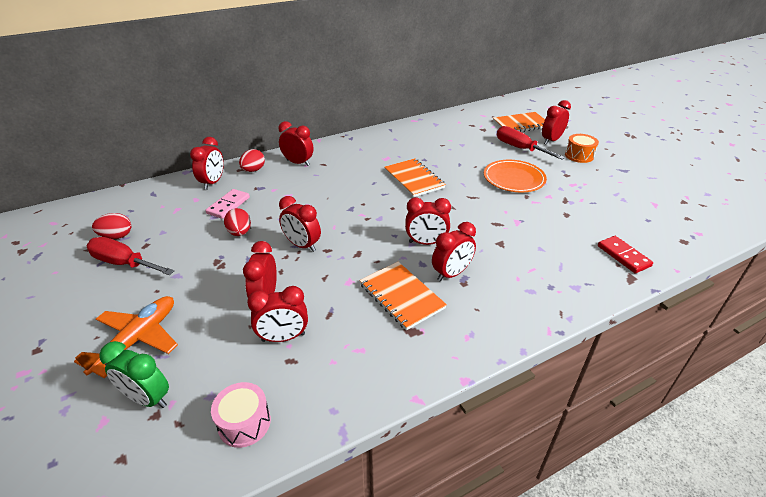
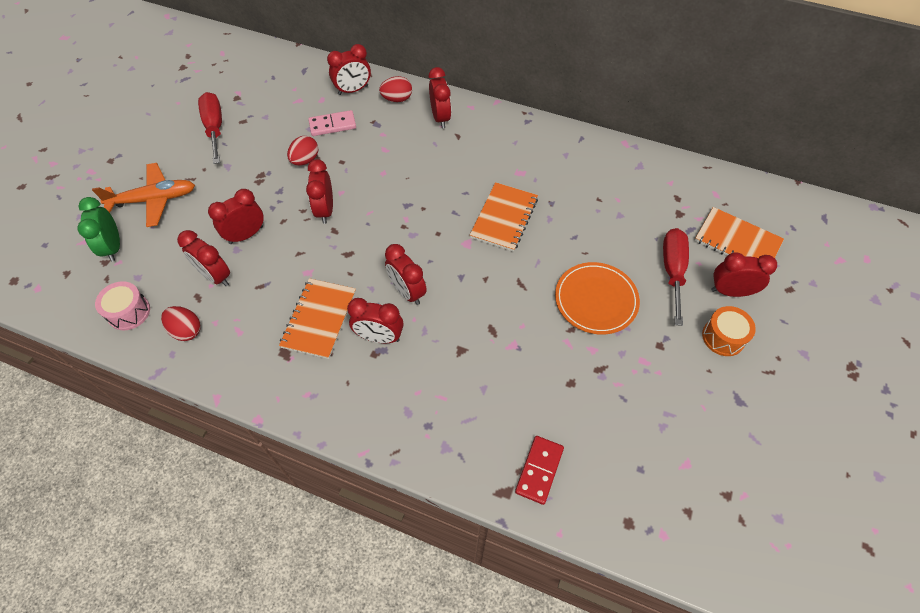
camera: 50 degrees right, 20 degrees up
(117, 236) = (238, 97): red egg -> red egg (186, 330)

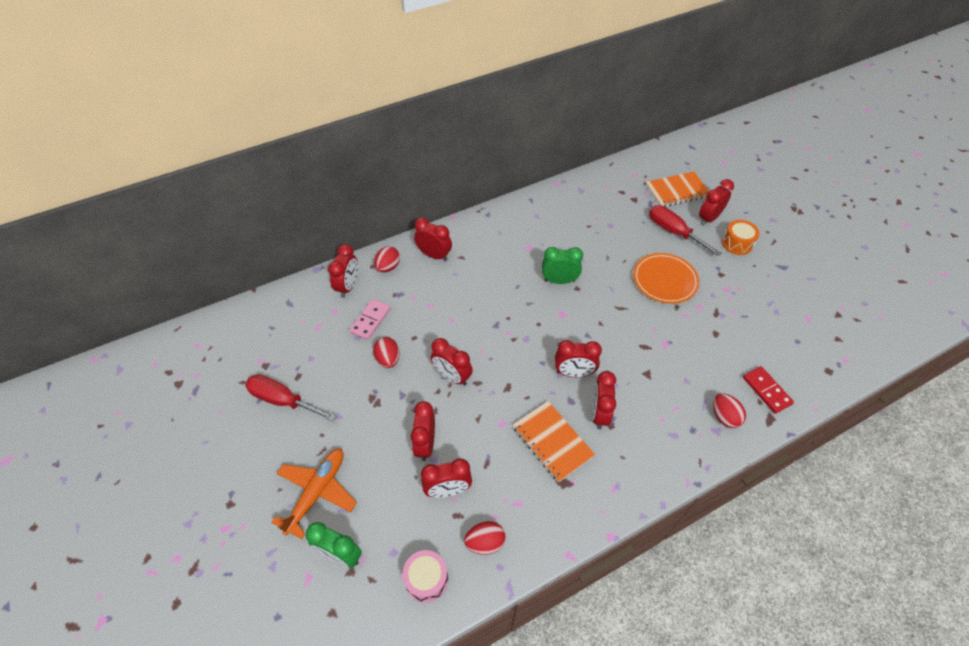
camera: 50 degrees left, 5 degrees down
(379, 337) = (599, 413): red clock -> red clock turned 135 degrees clockwise
(468, 446) = (724, 417): none -> red egg
(504, 218) = (559, 281): orange notebook -> green clock

